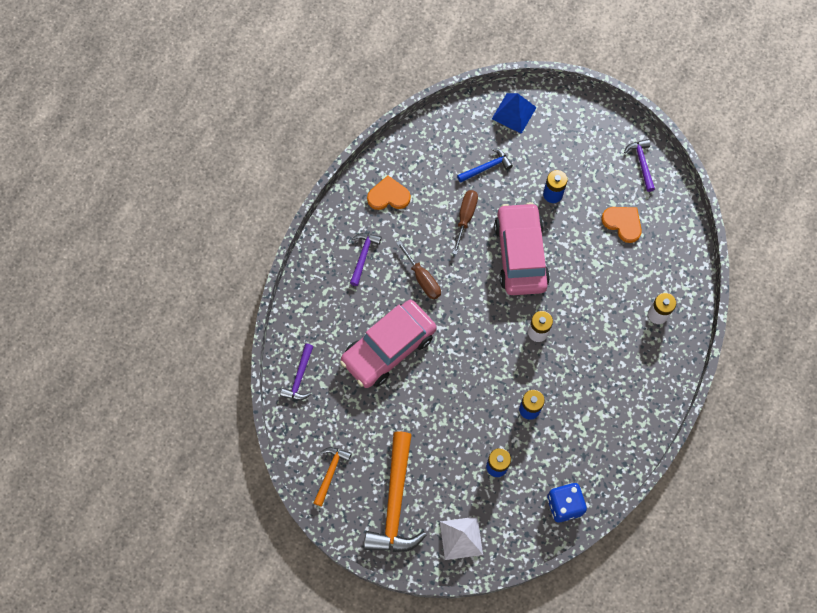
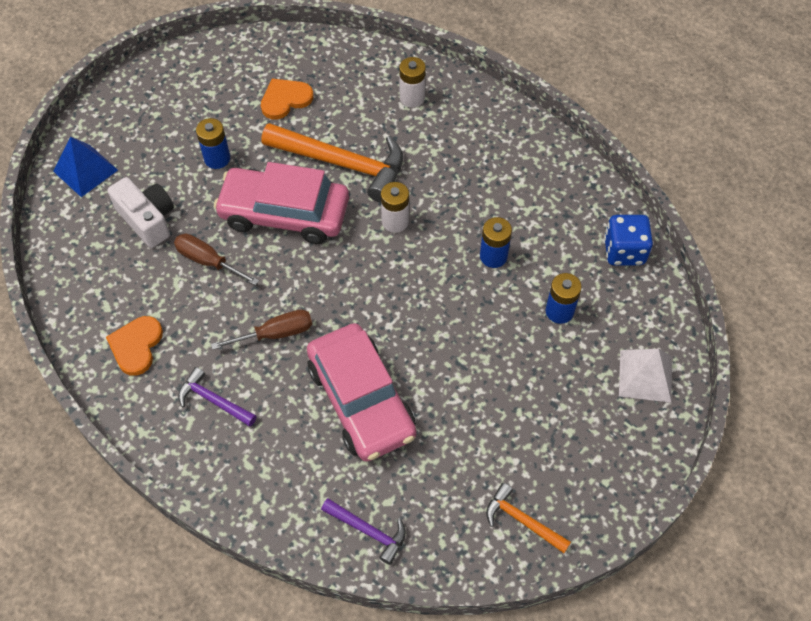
camera: 75 degrees left, 10 degrees down
(395, 503) = (583, 445): orange hammer -> orange hammer (343, 164)
(486, 167) = (147, 219): blue hammer -> white camera
(641, 163) = (216, 61): purple hammer -> none

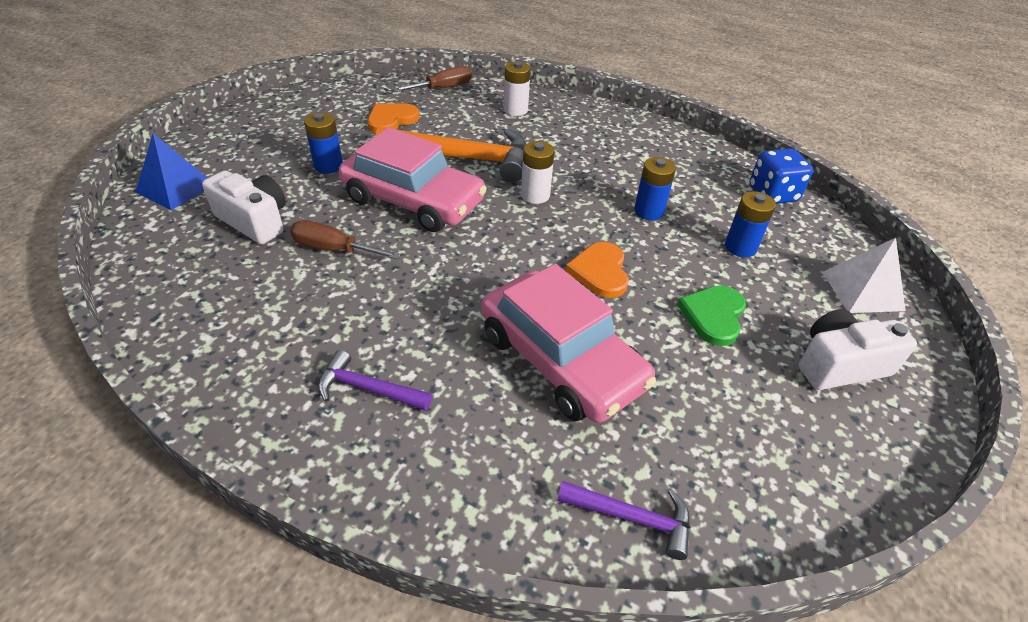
camera: 15 degrees left, 15 degrees down
(136, 346) = (251, 343): orange heart -> orange heart (600, 271)
(276, 333) = (433, 306): brown screwdriver -> brown screwdriver (443, 88)
(284, 213) = (413, 200): pink car -> pink car turned 150 degrees counterclockwise
(500, 380) = (713, 315): none -> green heart
(522, 520) = (824, 464): orange hammer -> none
(581, 443) = (839, 365): none -> white camera

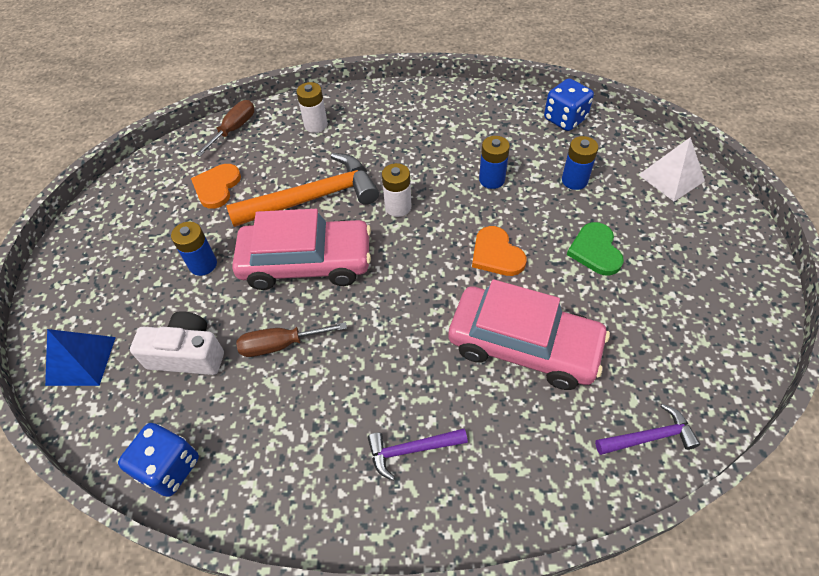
camera: 25 degrees left, 10 degrees up
(160, 292) = (169, 467): none -> blue dice
(839, 365) = (693, 247): white camera -> none

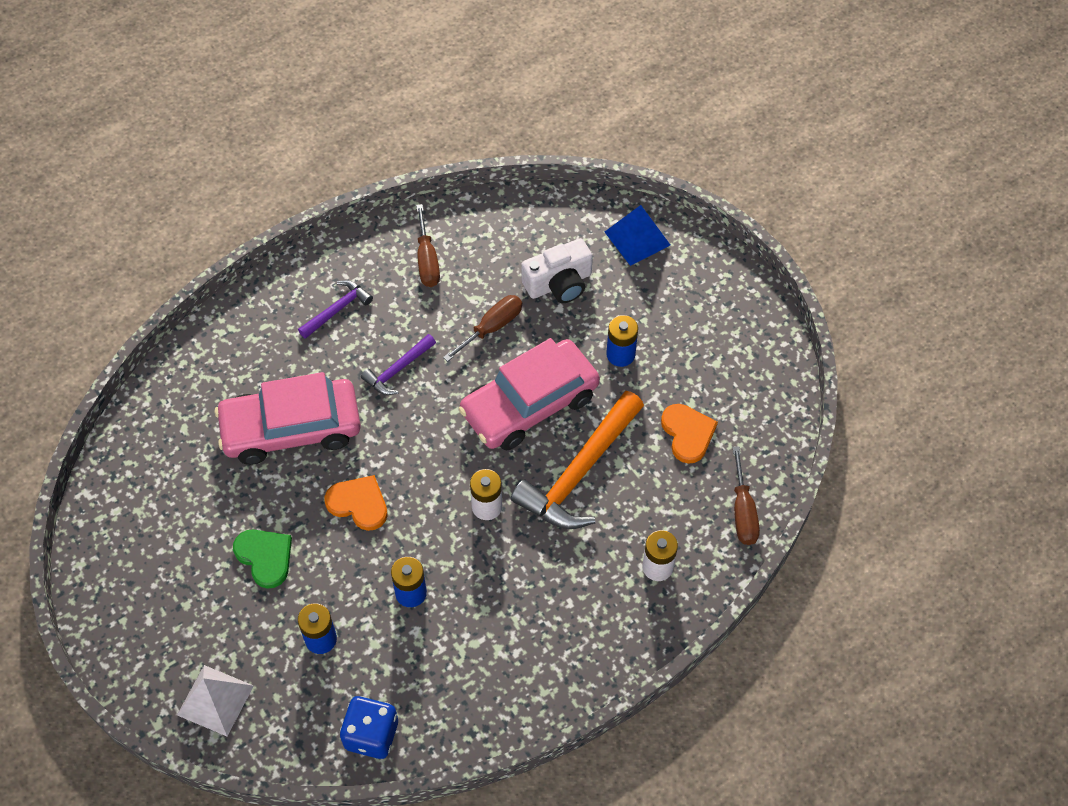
camera: 145 degrees right, 5 degrees up
(169, 467) = (499, 215): blue dice -> none
(282, 456) = (427, 260): none -> brown screwdriver
(649, 437) = (164, 407): purple hammer -> purple hammer (397, 370)

